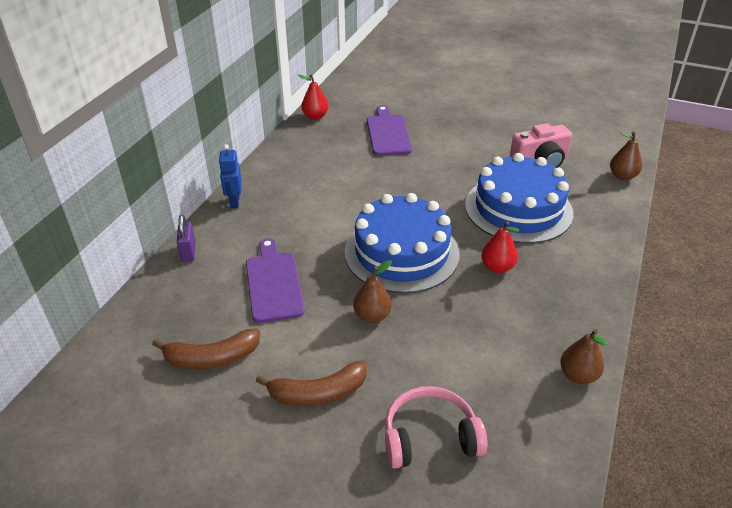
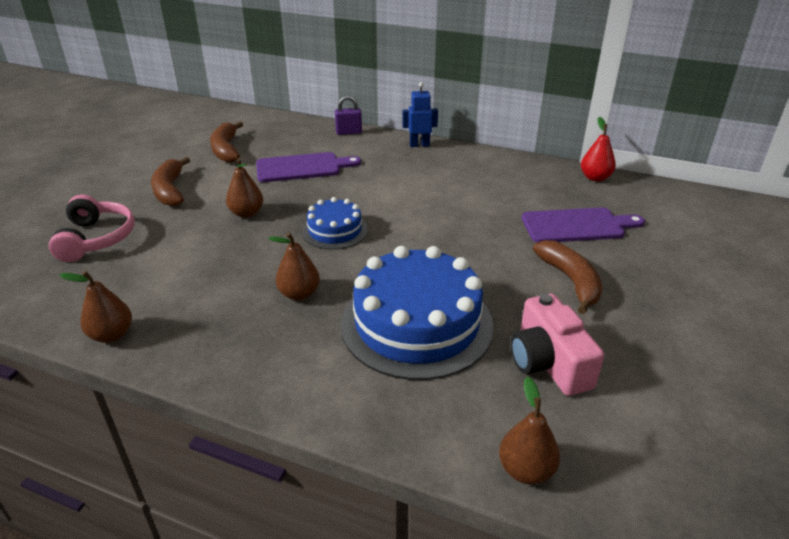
camera: 90 degrees right, 5 degrees down
(401, 252) = (335, 230): blue cake -> blue cake, size x0.52
(457, 144) = (570, 281): none -> brown banana
(497, 267) = (299, 294): red pear -> brown pear

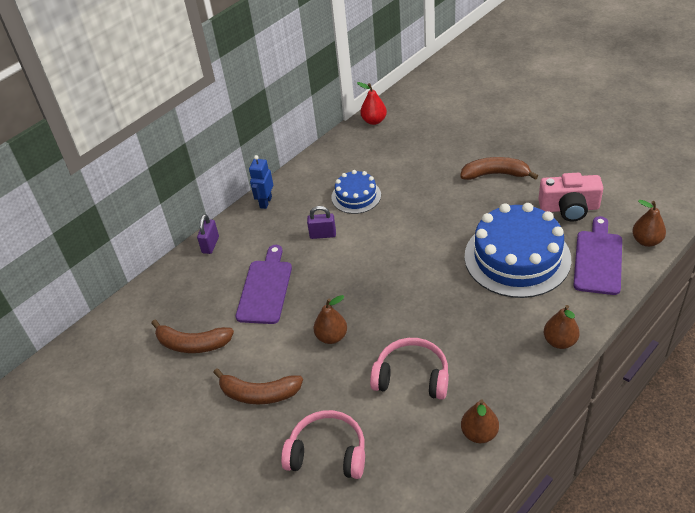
camera: 65 degrees left, 10 degrees up
(196, 272) = (412, 377): none -> pink headphones
(299, 294) = (463, 314): brown pear -> brown pear (560, 341)
(335, 230) = (385, 281): blue cake -> blue cake (356, 196)
(389, 182) = (323, 235): none -> purple padlock
(577, 226) = (434, 151): purple cutting board -> purple cutting board (598, 259)

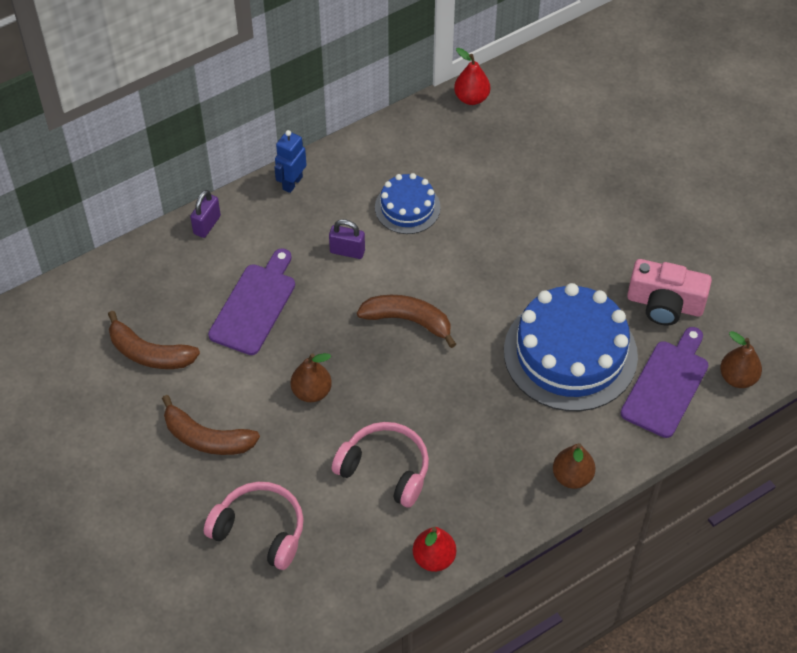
camera: 10 degrees right, 10 degrees up
(479, 433) = (434, 558): brown pear -> red pear
(495, 174) = (594, 227): brown banana -> brown banana (408, 321)

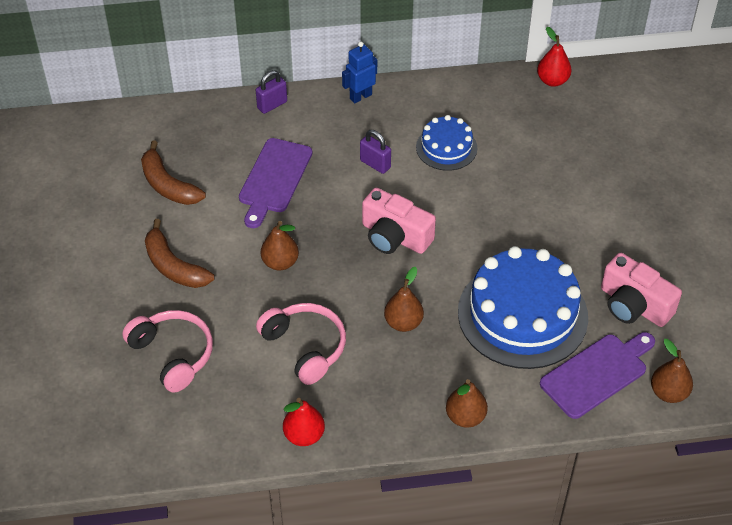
camera: 25 degrees right, 5 degrees down
(255, 305) = (274, 179): purple cutting board -> purple cutting board turned 150 degrees clockwise
(408, 321) = (395, 236): brown banana -> pink camera
(465, 406) = (403, 322): none -> brown pear

